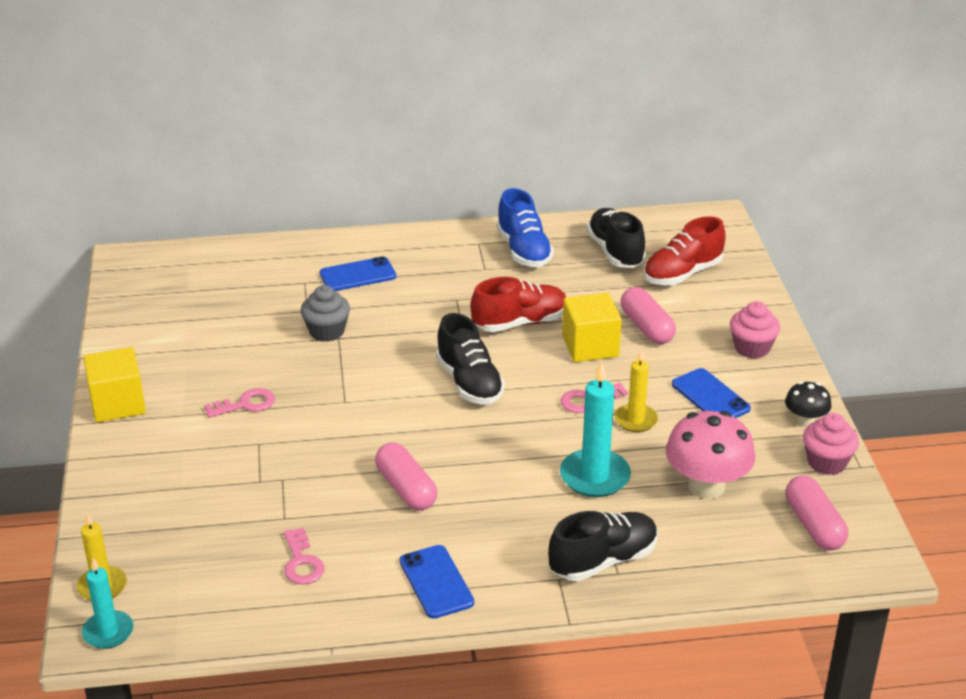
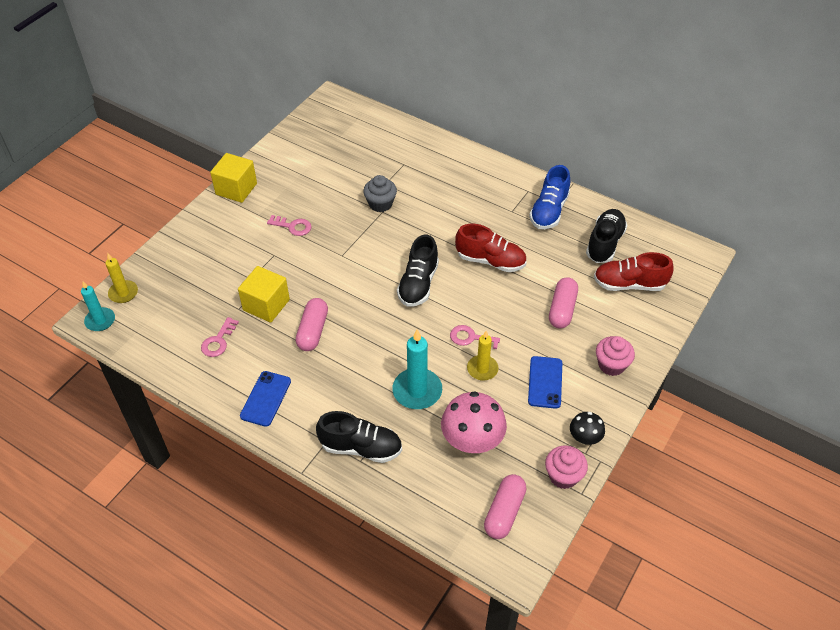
camera: 40 degrees right, 15 degrees up
(357, 275) = (436, 175): blue phone -> none
(590, 346) = (513, 302): yellow cube -> yellow cube (266, 305)

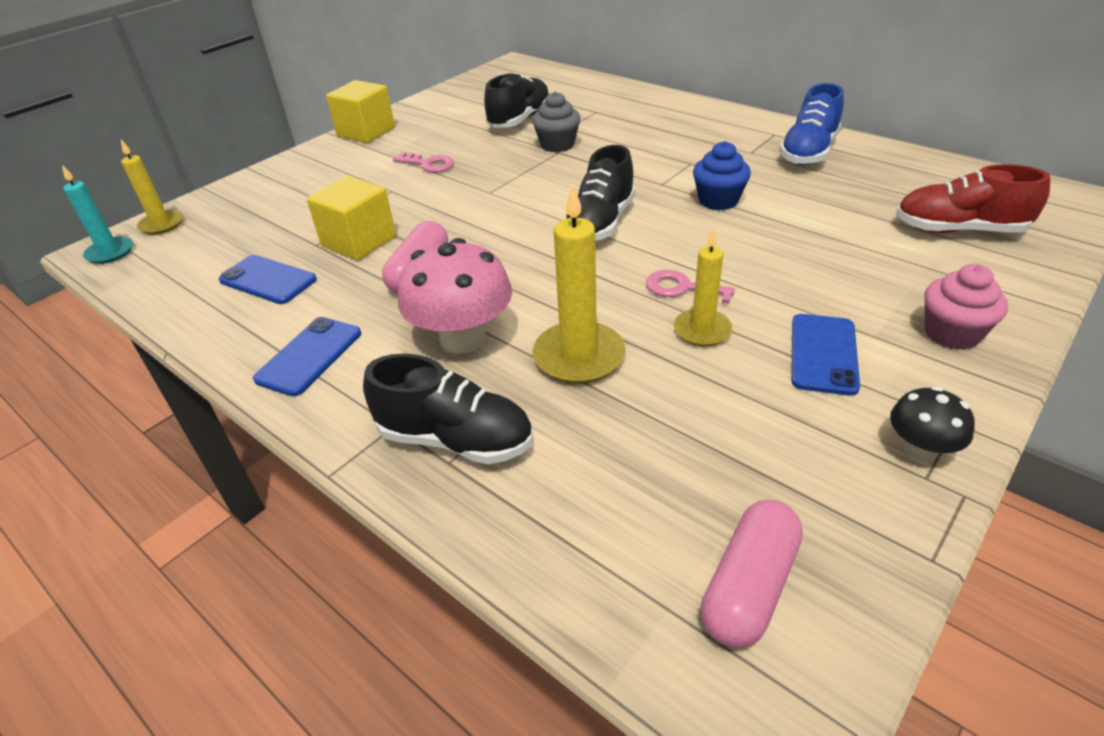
camera: 10 degrees right, 10 degrees down
(218, 341) = (268, 280): pink key -> blue phone
(417, 391) = (579, 356): turquoise candle -> yellow candle
(472, 441) = (678, 441): pink mushroom -> pink mushroom (462, 339)
(490, 261) = (718, 200): red shoe -> blue cupcake
(562, 309) = (843, 257): pink capsule -> none
(563, 476) = (883, 519): pink cupcake -> none
(604, 243) = (904, 185): black shoe -> black shoe (520, 120)

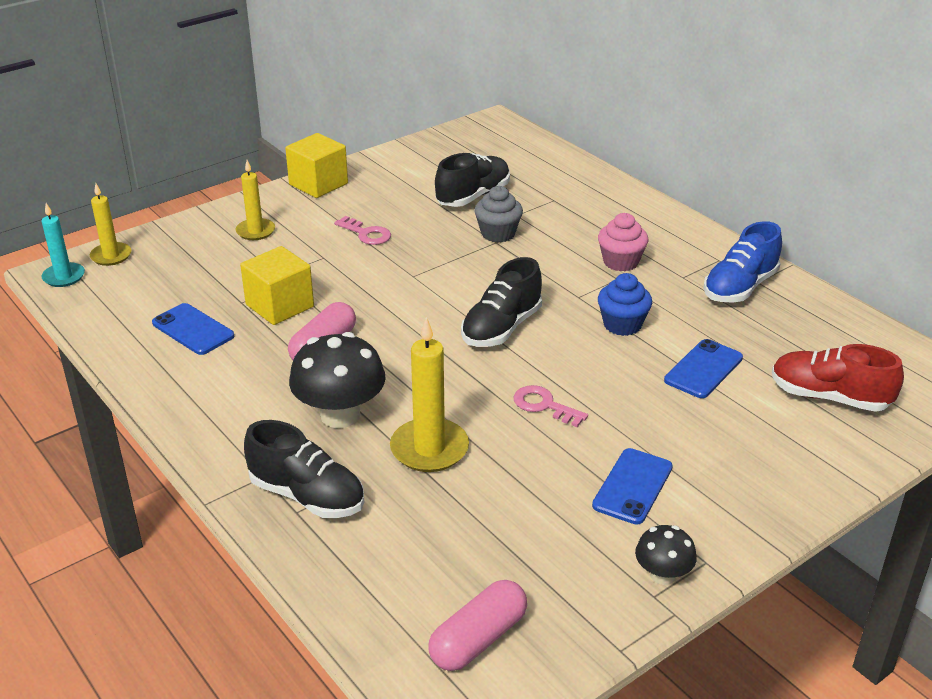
camera: 10 degrees right, 5 degrees down
(309, 356) = (212, 406): blue phone -> blue phone (703, 369)
(462, 339) = (340, 415): pink mushroom -> black mushroom
(702, 330) = (542, 446): yellow candle -> yellow candle (255, 231)
(951, 333) = (753, 491): pink cupcake -> pink cupcake (620, 262)

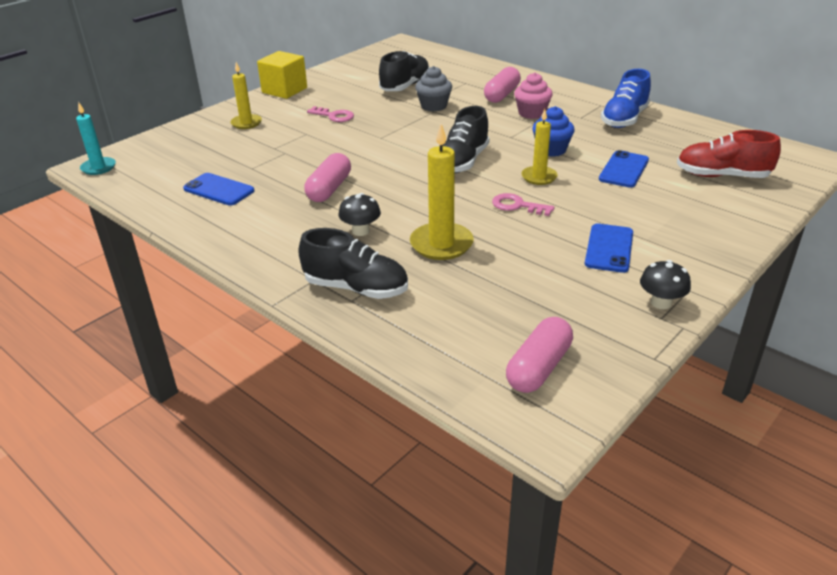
camera: 10 degrees left, 0 degrees up
(111, 256) = (134, 150): yellow candle -> yellow candle (539, 177)
(280, 306) = (284, 167): yellow cube -> none
(340, 415) = (361, 231): black mushroom -> black mushroom, size x0.55
(593, 226) = (502, 95): none -> pink capsule

